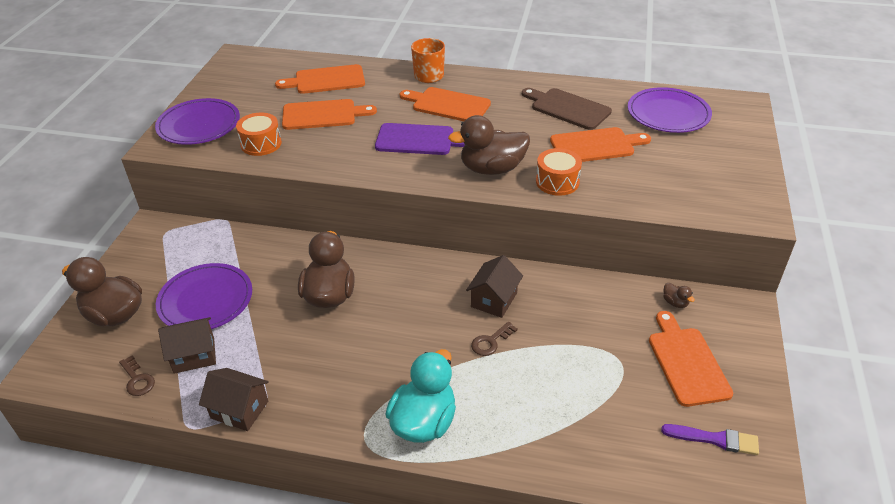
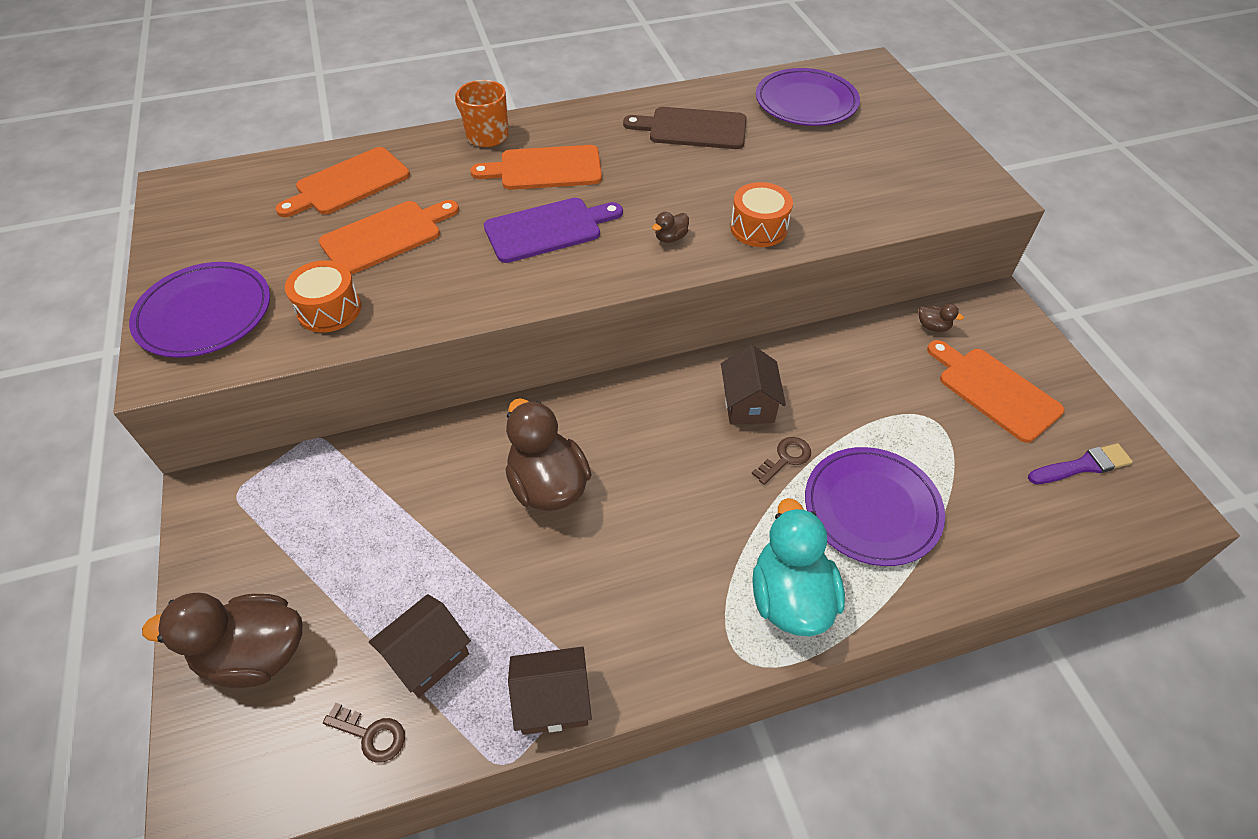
camera: 30 degrees left, 10 degrees up
(205, 300) = (380, 568): purple plate -> purple plate (872, 508)
(491, 342) = (785, 458): brown key -> brown key turned 150 degrees counterclockwise
(492, 169) = (670, 238): brown duck -> brown duck, size x0.41
(595, 146) = (762, 167): orange cutting board -> none

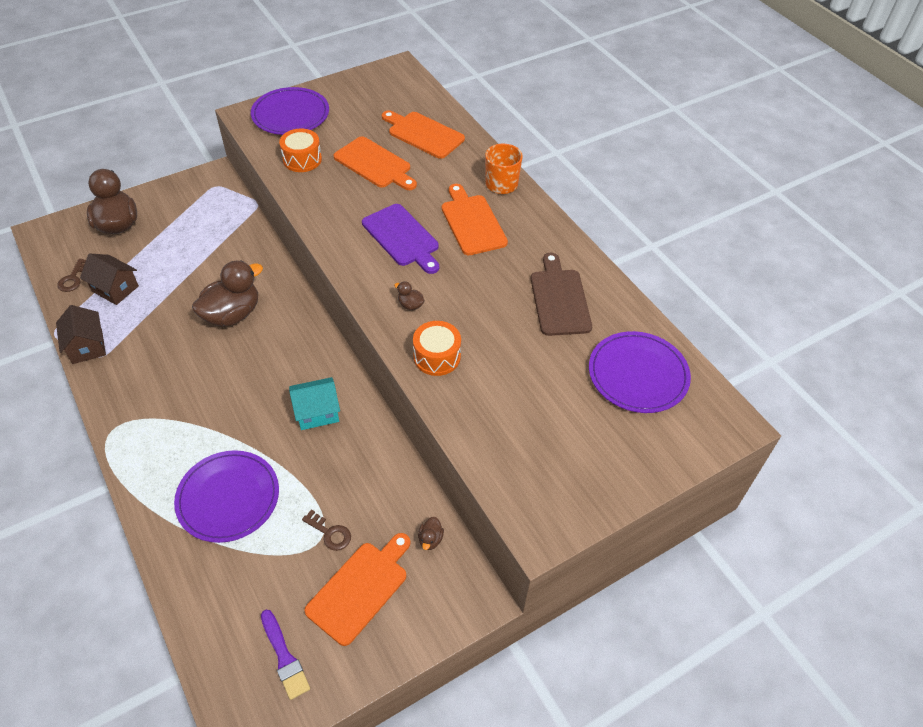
camera: 75 degrees right, 0 degrees up
(748, 404) = (317, 412): brown house -> turquoise house
(785, 458) = (268, 440): brown key -> brown key (330, 533)
(790, 597) = (153, 452): turquoise duck -> none

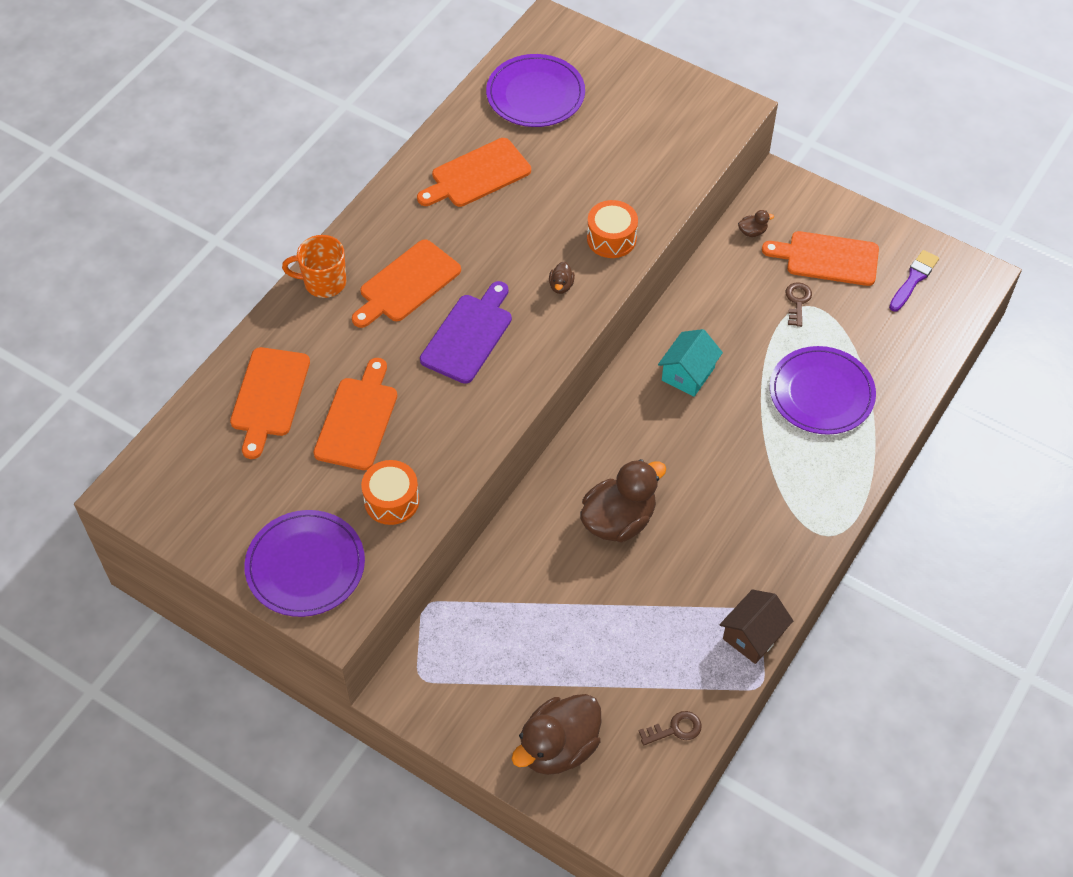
camera: 115 degrees left, 5 degrees up
(115, 288) = (659, 669): brown house -> none
(232, 314) = (618, 520): brown duck -> brown duck turned 120 degrees clockwise
(317, 412) = (688, 374): turquoise house -> turquoise house turned 75 degrees clockwise
(559, 299) = (477, 175): brown cutting board -> orange cutting board

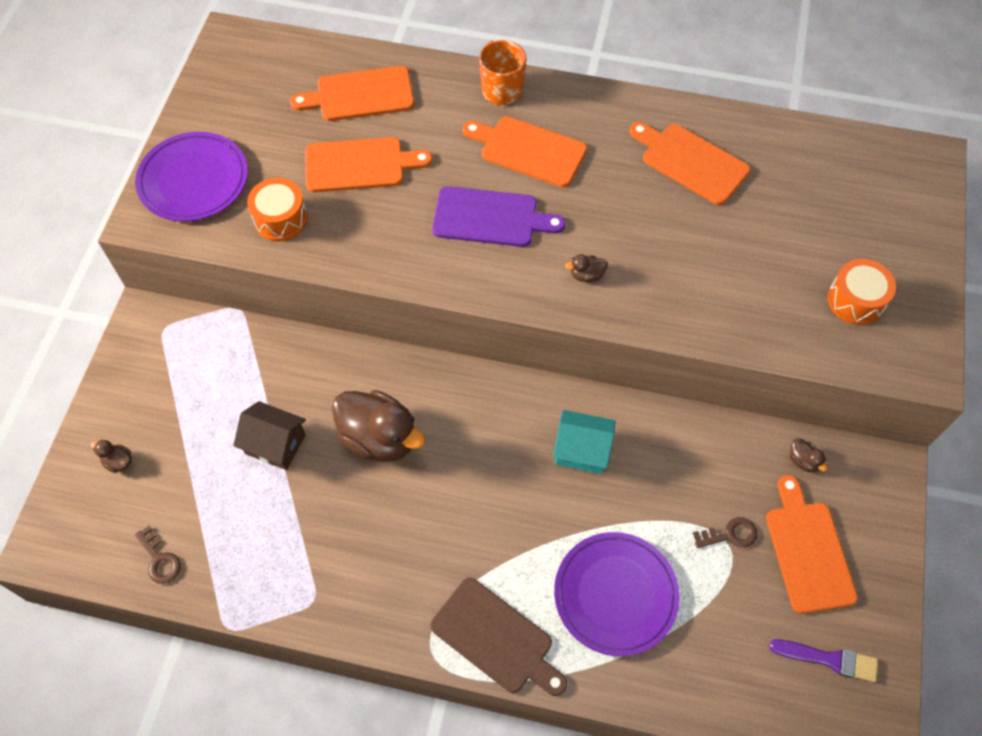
camera: 70 degrees right, 5 degrees up
(535, 94) = (826, 176): purple plate -> none
(558, 747) = (118, 461): brown duck -> brown duck, size x0.41
(611, 238) = (670, 301): orange drum -> orange drum (855, 300)
(753, 635) = (284, 605): brown house -> brown house (275, 444)
(831, 486) = (496, 638): none -> brown cutting board

